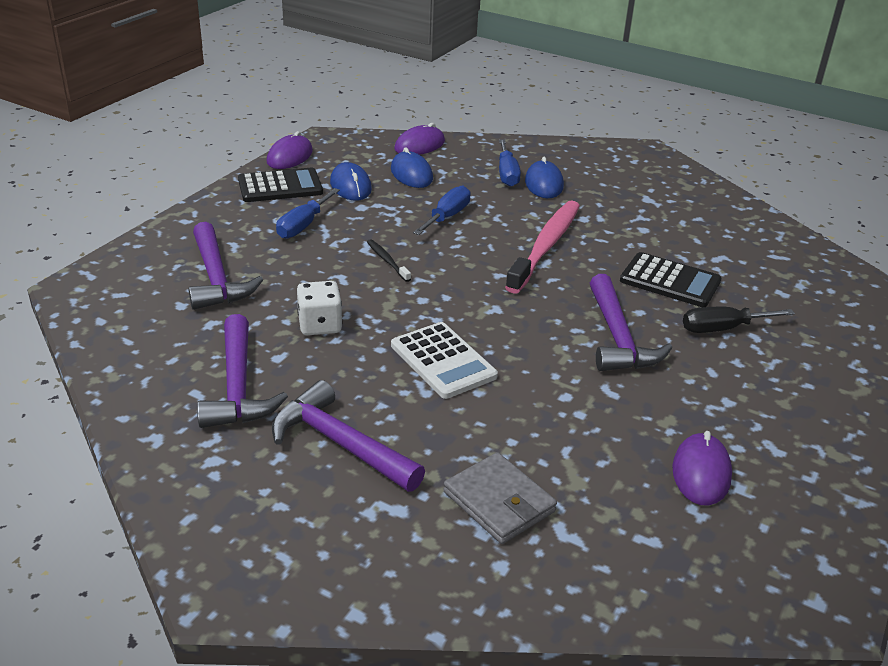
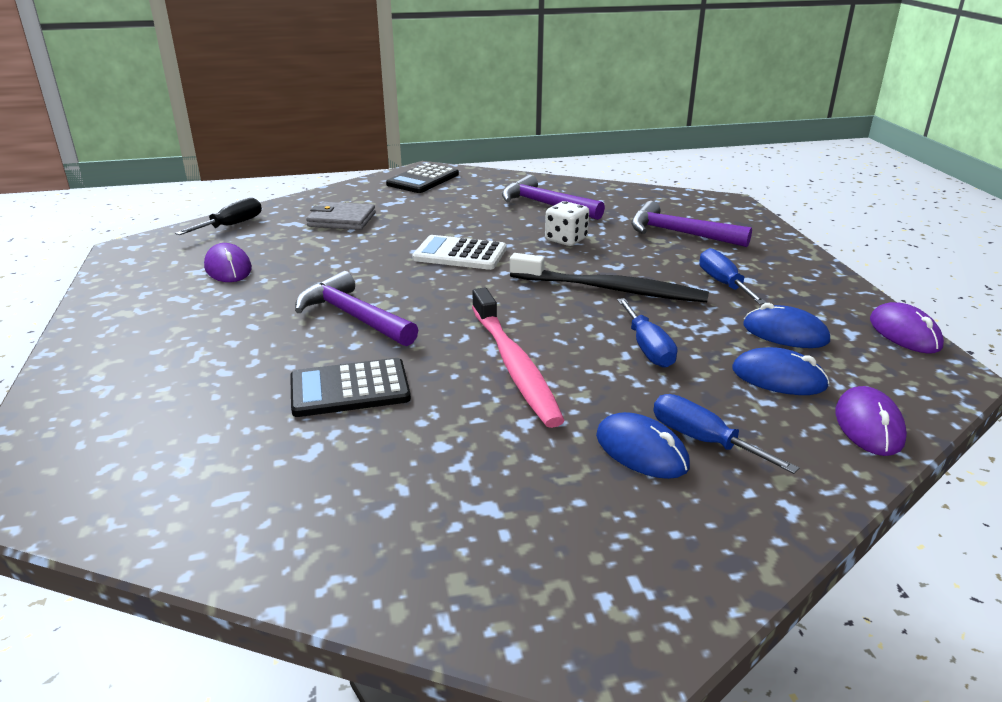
camera: 140 degrees right, 5 degrees down
(280, 186) = (823, 302): black calculator -> black calculator (423, 179)
(341, 443) = (453, 208): purple hammer -> none
(387, 261) = (611, 289): black toothbrush -> black toothbrush, size x2.32
(722, 329) = (261, 364): black screwdriver -> black screwdriver (231, 225)

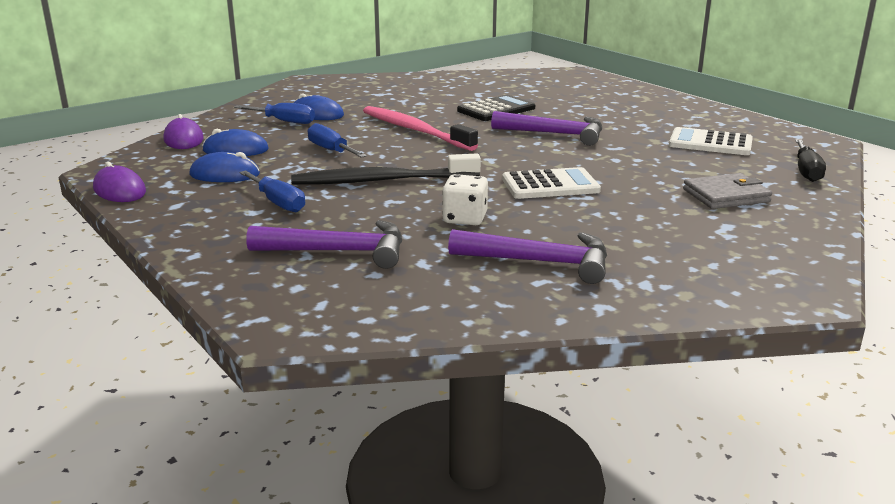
camera: 155 degrees right, 5 degrees down
(228, 268) = (710, 143): purple mouse -> white calculator
(423, 179) = (767, 272): black calculator -> none

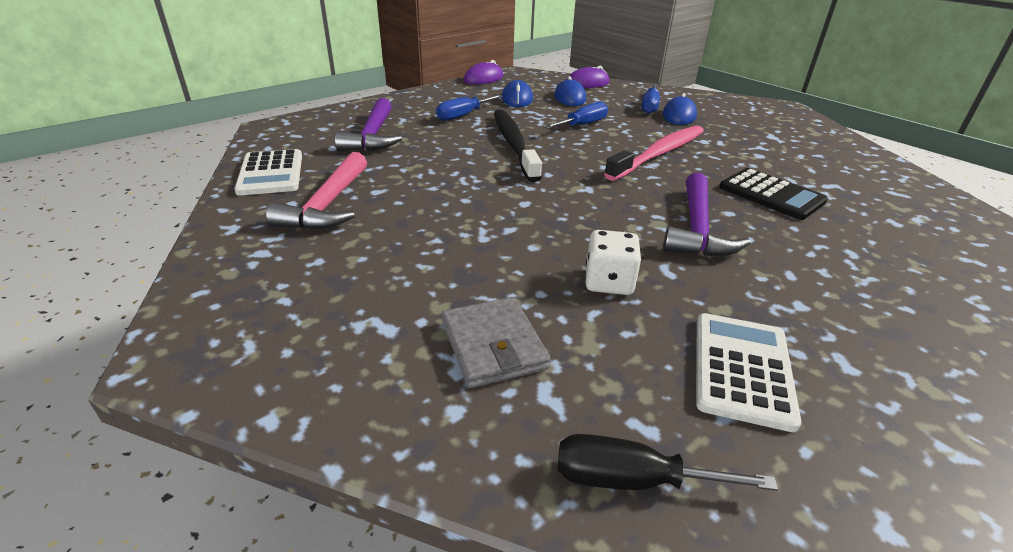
camera: 85 degrees right, 10 degrees up
(465, 218) = (427, 176): white dice -> white dice (608, 282)
(540, 262) = (328, 205): purple hammer -> pink hammer
(550, 185) = (515, 217): white calculator -> white calculator (271, 173)

